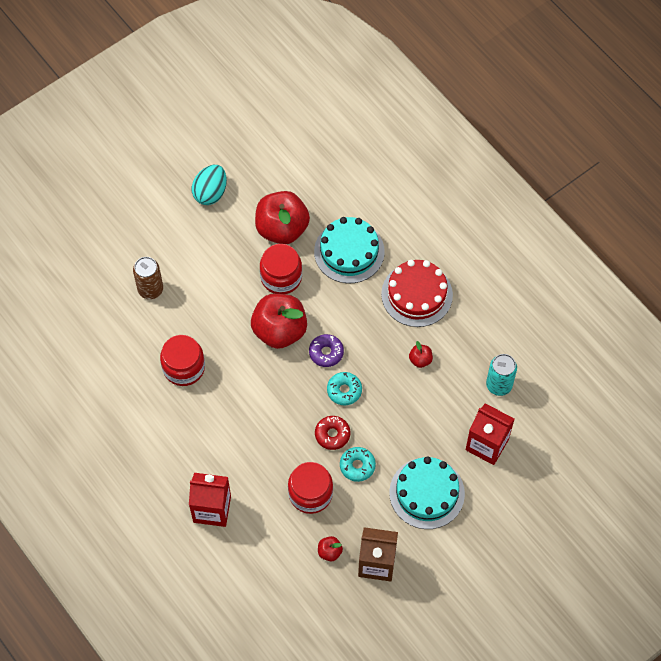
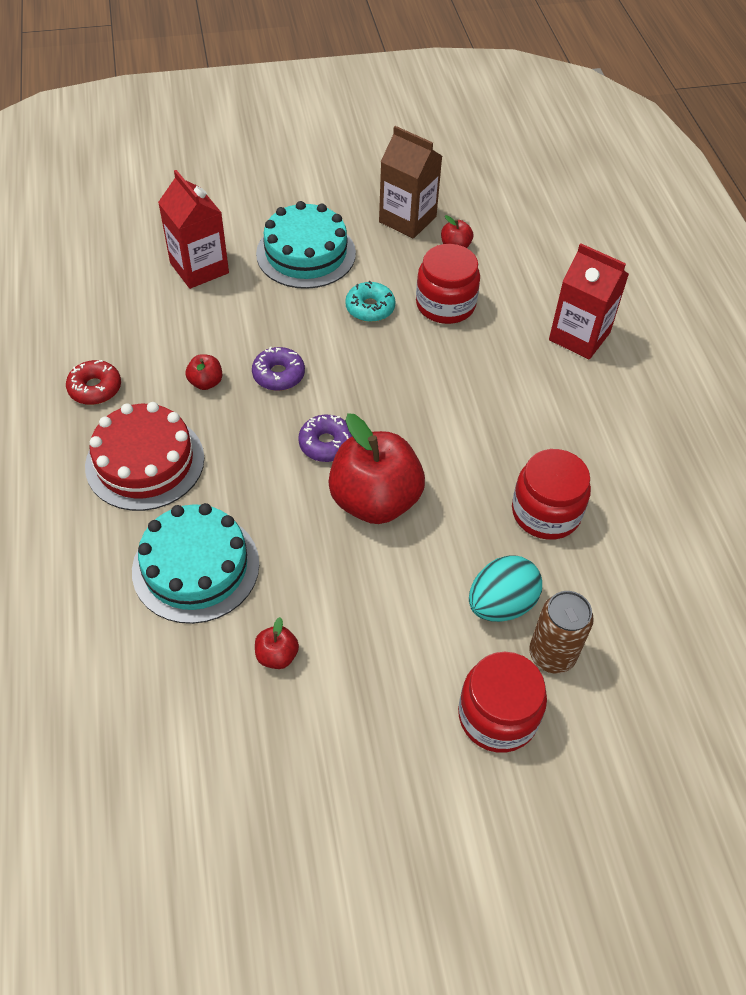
camera: 155 degrees left, 10 degrees down
(210, 193) = (364, 787): turquoise egg -> turquoise egg (501, 604)
(281, 277) = (326, 576): red jar -> red jar (497, 716)
(282, 228) = (277, 655): red apple -> red apple, size x0.42
(332, 434) = (380, 350): red donut -> red donut (95, 388)
(344, 390) = (332, 390): turquoise donut -> none
(382, 386) = (278, 375): none -> purple donut
(499, 385) = (132, 316): turquoise can -> none

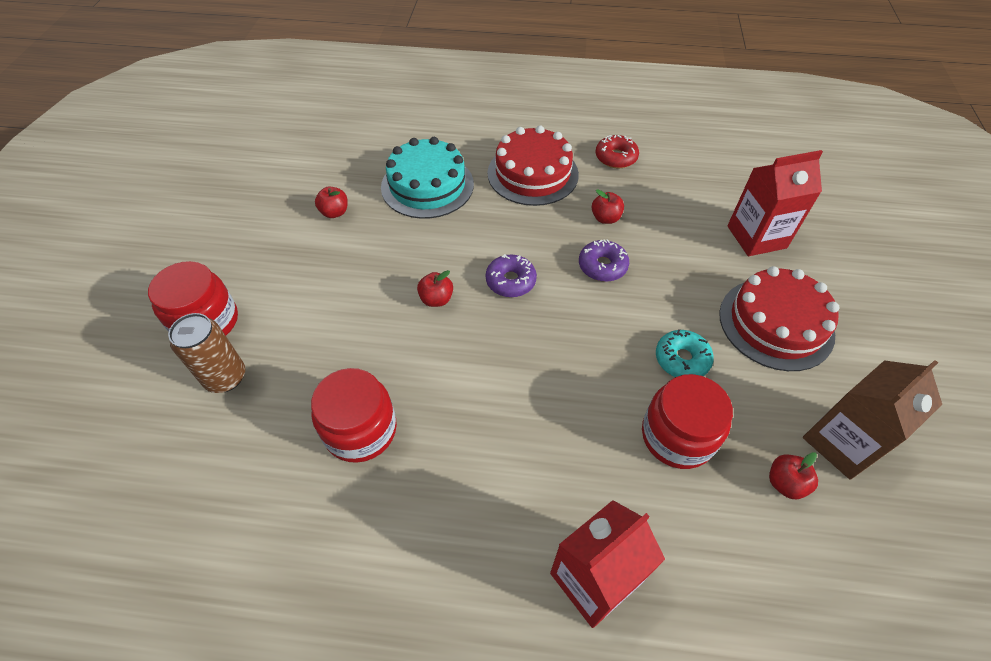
camera: 110 degrees right, 0 degrees up
(306, 253) = (776, 323): turquoise cake -> red cake
(375, 500) = (436, 299): red apple -> red apple, size x0.42
(501, 604) = (291, 357): turquoise egg -> none

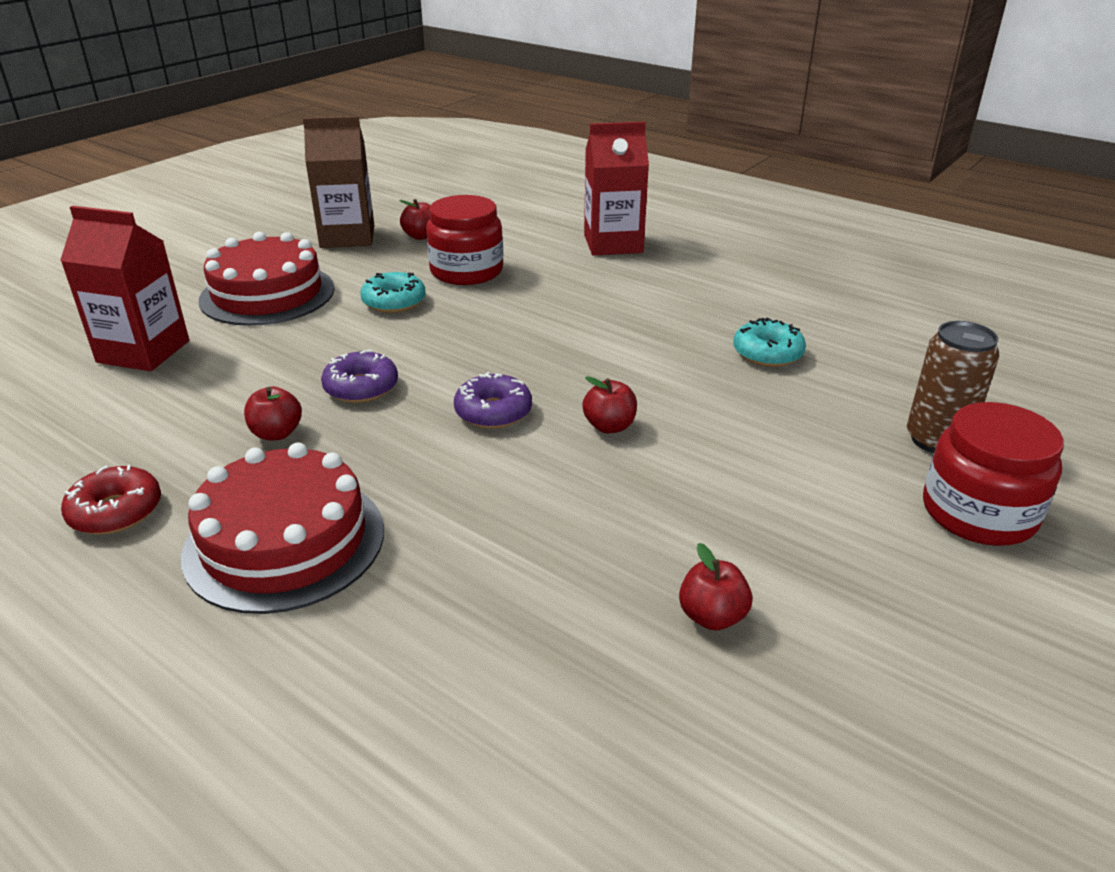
camera: 150 degrees left, 20 degrees down
(360, 430) = (767, 353): red jar -> turquoise donut
(427, 185) = (493, 599): turquoise cake -> none

